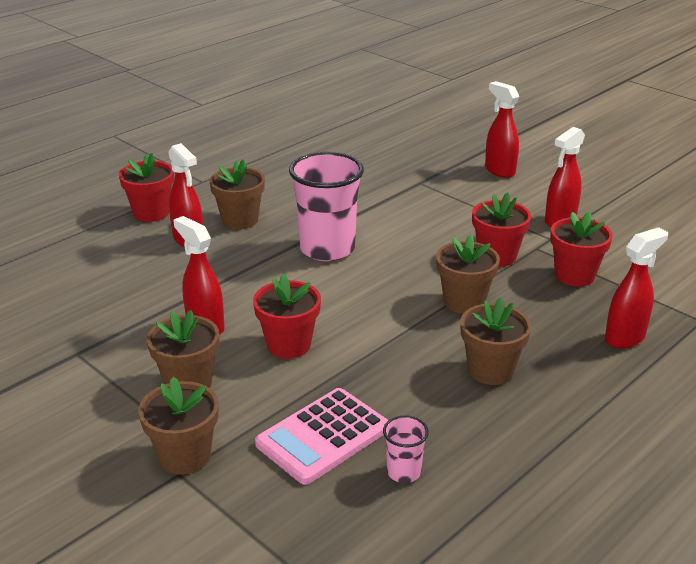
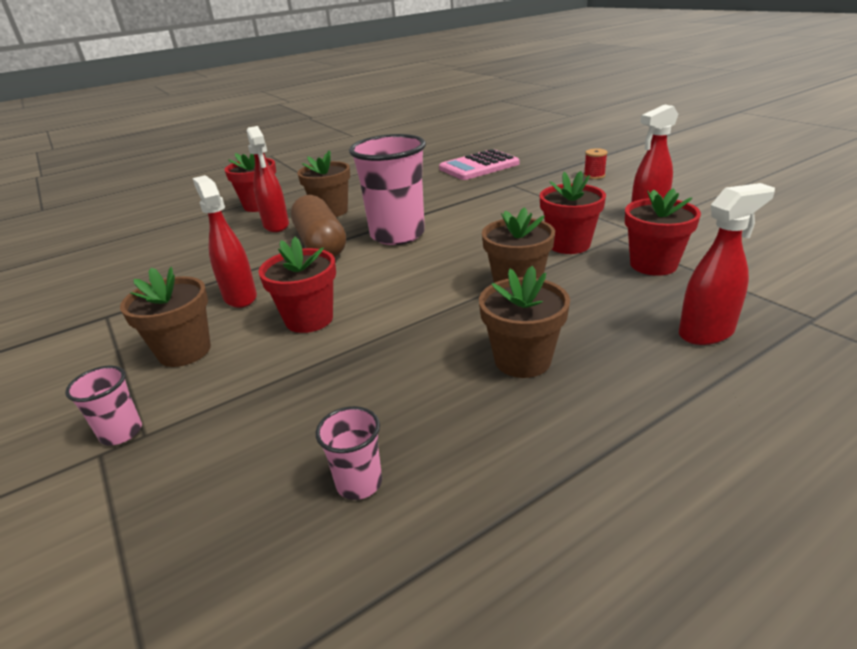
camera: 15 degrees right, 0 degrees up
(185, 456) = (121, 432): brown flower pot -> pink cup
(252, 262) = (321, 244): none -> brown capsule
(323, 436) = (286, 424): pink calculator -> pink calculator (479, 166)
(499, 170) = (594, 176): red spray bottle -> red spool

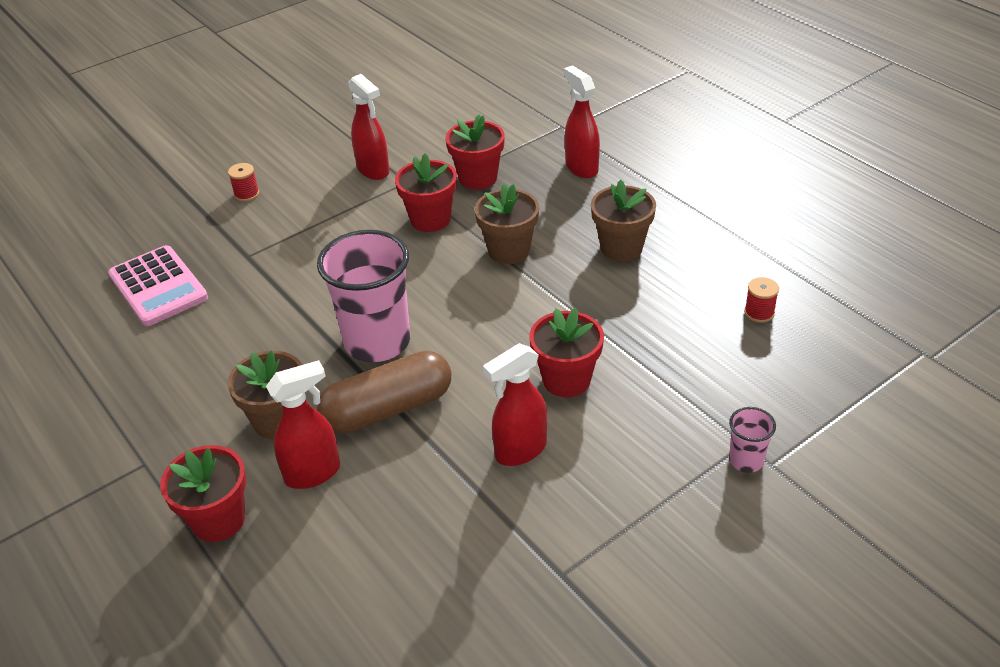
camera: 95 degrees left, 10 degrees up
(184, 351) = (628, 462): brown flower pot -> none
(359, 483) = (759, 313): pink cup -> red spool

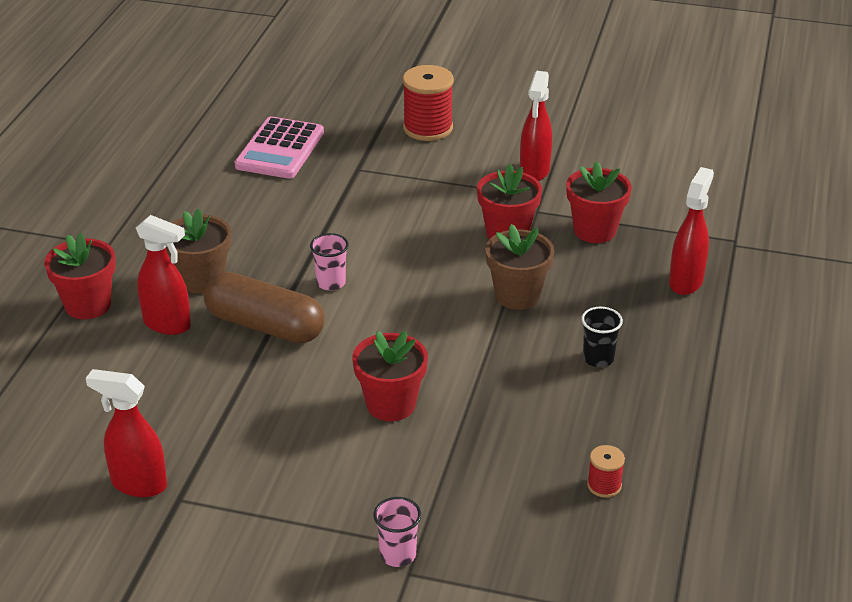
camera: 50 degrees right, 5 degrees down
(246, 194) = (428, 128): red spool -> red spool, size x1.98
(377, 342) = (331, 283): pink cup -> pink cup, size x0.45
(520, 450) = (286, 416): red spray bottle -> red spray bottle (138, 484)
(621, 248) = (598, 358): brown flower pot -> black cup

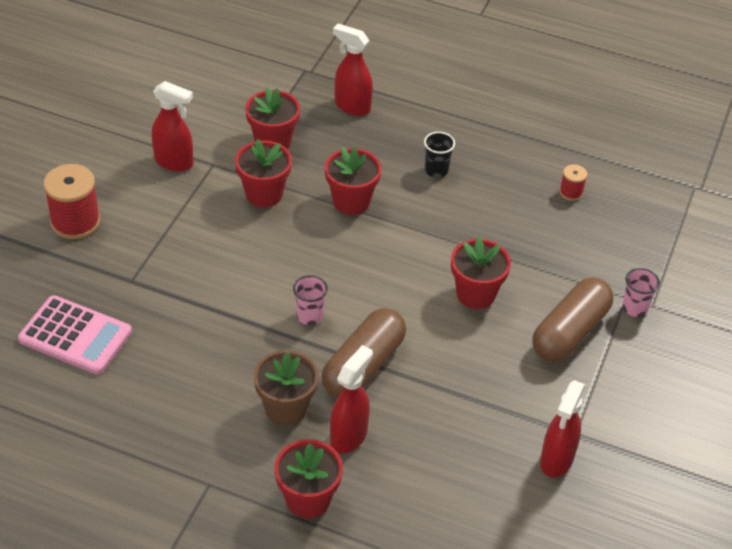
camera: 85 degrees left, 10 degrees up
(343, 491) = (570, 332): none -> brown capsule
(517, 295) = (351, 201): brown flower pot -> red flower pot

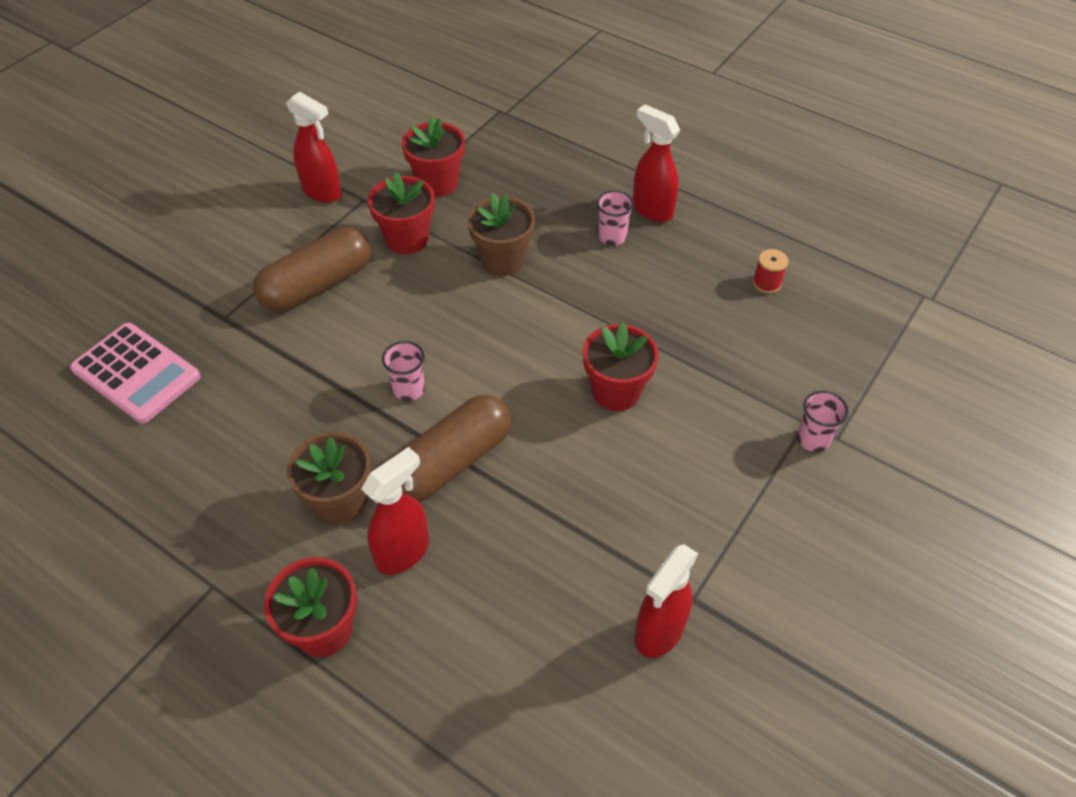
camera: 15 degrees right, 5 degrees up
(75, 222) = (191, 243): red spool -> none
(351, 201) = (502, 260): red flower pot -> brown flower pot
(352, 106) = (538, 155): red spray bottle -> red spray bottle (652, 210)
(436, 170) = (612, 237): black cup -> pink cup
(570, 332) = (721, 458): brown capsule -> brown capsule (317, 285)

